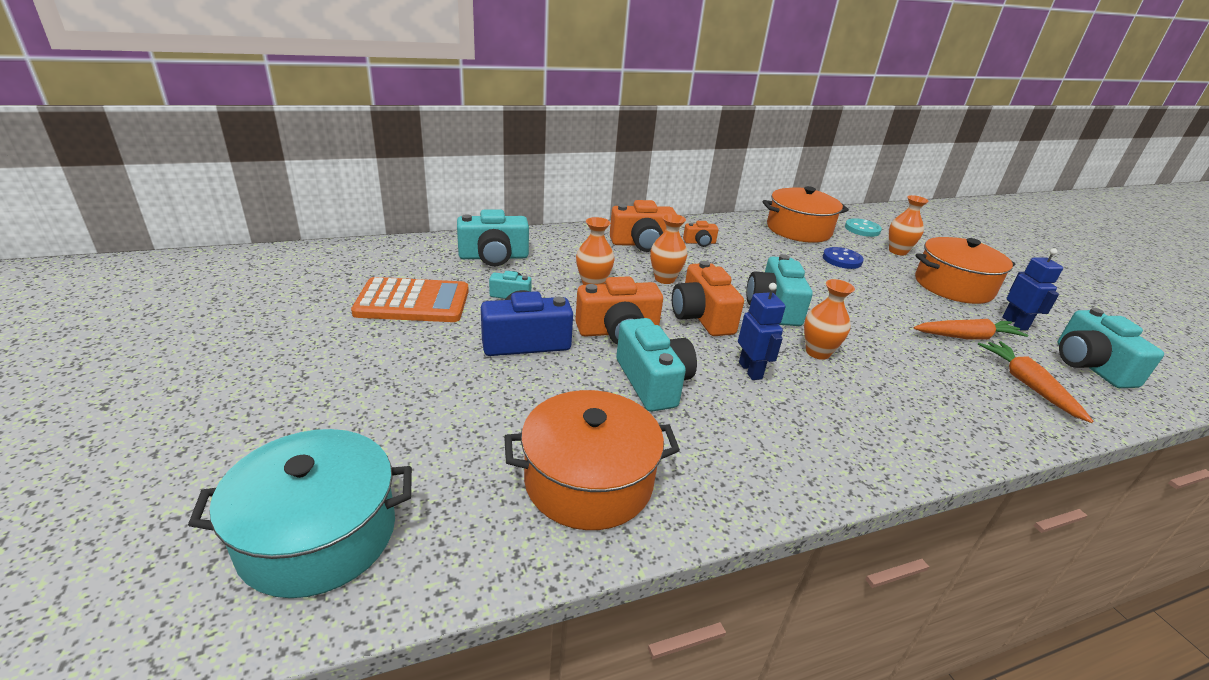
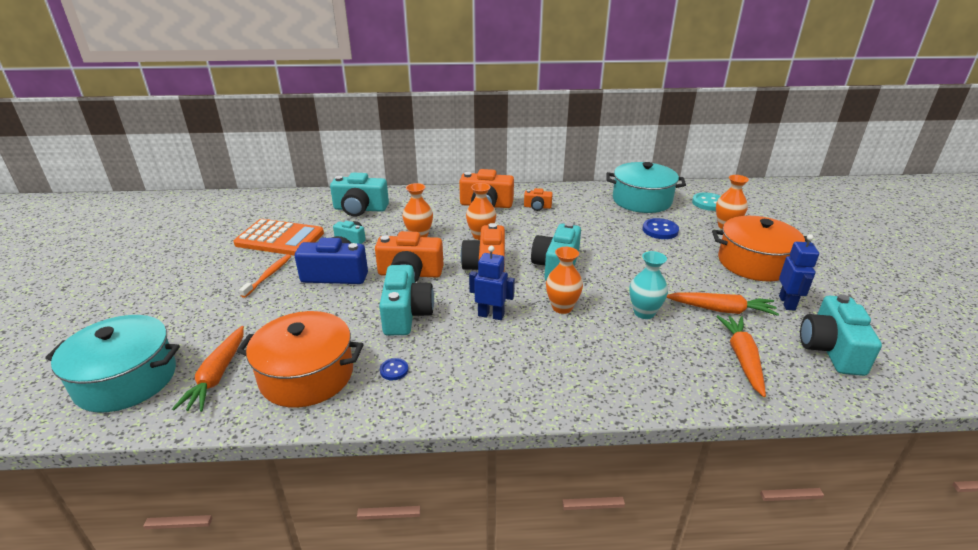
camera: 20 degrees right, 0 degrees up
(433, 352) = (268, 276): none -> orange toothbrush
(461, 502) = (217, 375): none -> orange carrot
(694, 455) = (394, 370): none -> blue button
(750, 370) = (491, 315): blue robot -> blue robot turned 75 degrees counterclockwise
(798, 230) = (642, 200): orange pot -> turquoise pot
(901, 348) = (644, 313): none -> turquoise vase

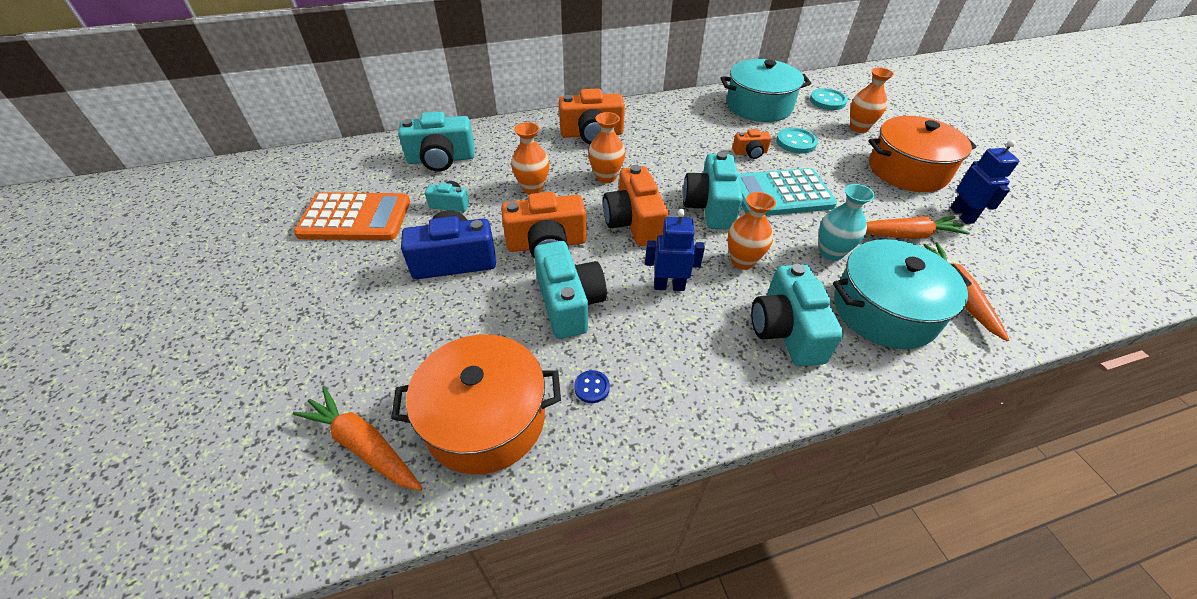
camera: 15 degrees left, 15 degrees up
(126, 379) = (233, 481): turquoise pot -> turquoise pot (884, 310)
(217, 375) = (364, 445): orange carrot -> orange carrot turned 135 degrees clockwise
(268, 276) = (365, 276): orange toothbrush -> none
(537, 207) = (651, 129): orange camera -> orange camera (750, 153)
(623, 265) = (780, 194): none -> turquoise calculator
(660, 230) = (796, 142): blue button -> turquoise button
(831, 349) = (1029, 265): turquoise camera -> turquoise camera (786, 330)

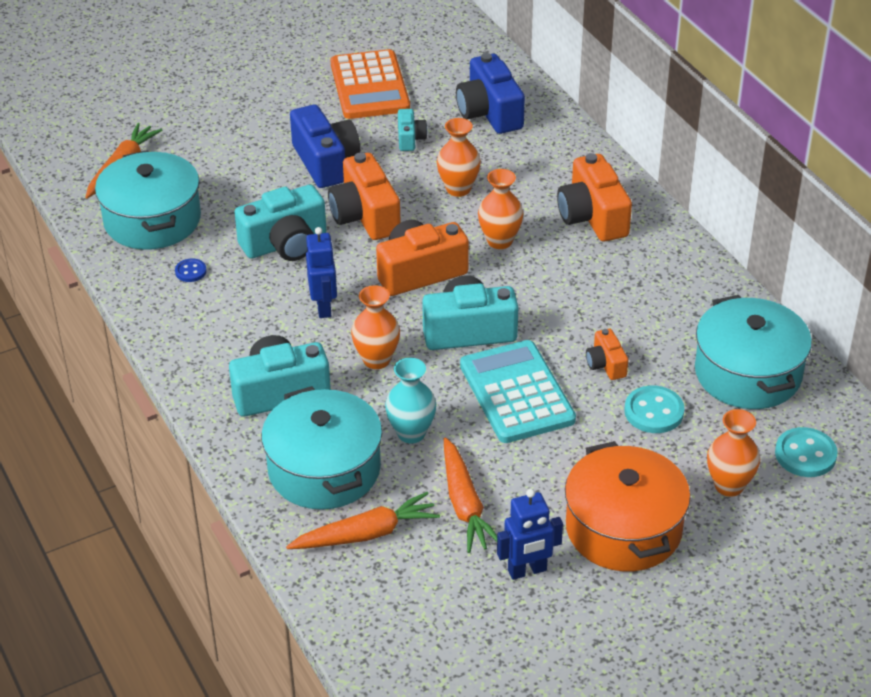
camera: 80 degrees right, 5 degrees down
(441, 159) = (489, 112): turquoise camera -> blue camera
(485, 419) = (152, 220): orange pot -> turquoise pot

